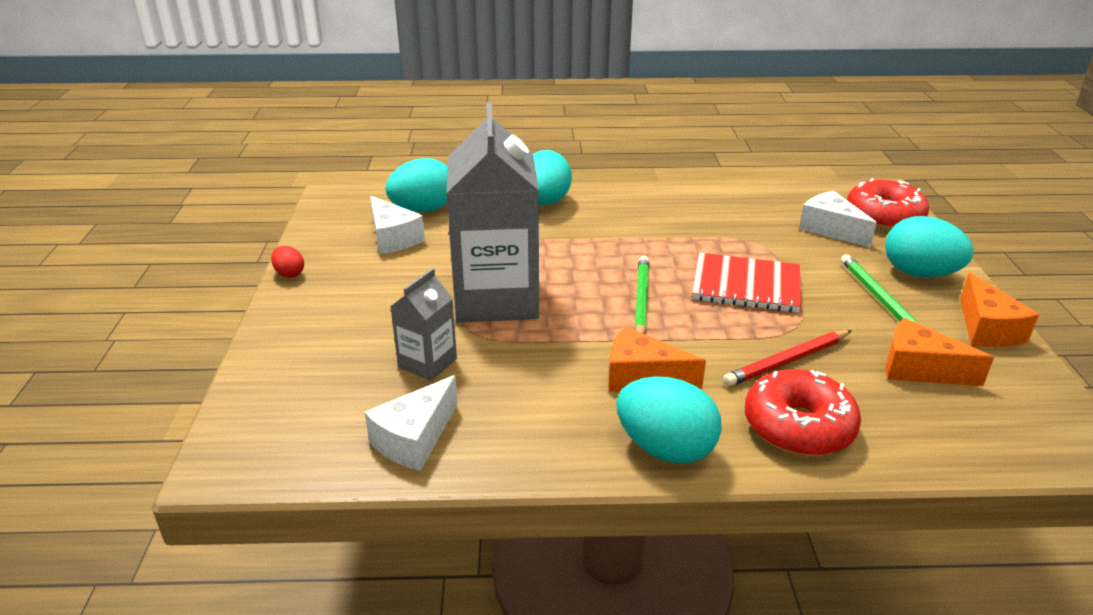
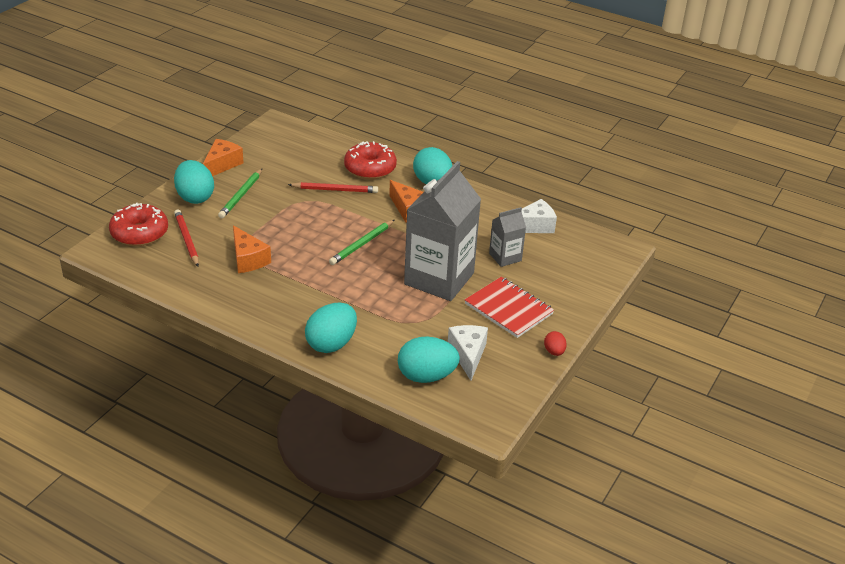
camera: 150 degrees left, 5 degrees up
(746, 285) = (295, 229): red notebook -> red notebook (508, 309)
(830, 229) = (187, 240): white cheese -> red pencil
(919, 369) = (284, 165): orange cheese -> orange cheese (248, 259)

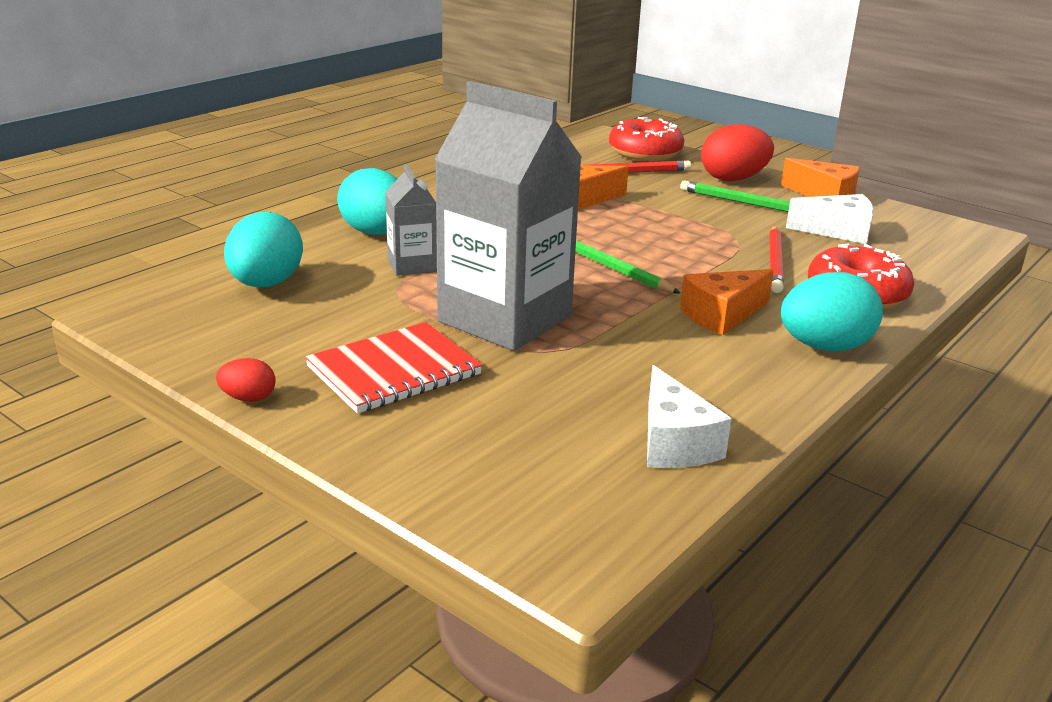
camera: 100 degrees right, 10 degrees down
(195, 197) = (733, 179): turquoise egg -> red egg
(468, 355) = (292, 319): white cheese -> white cheese (838, 231)
(505, 257) = (560, 391): grey carton -> grey carton (412, 265)

